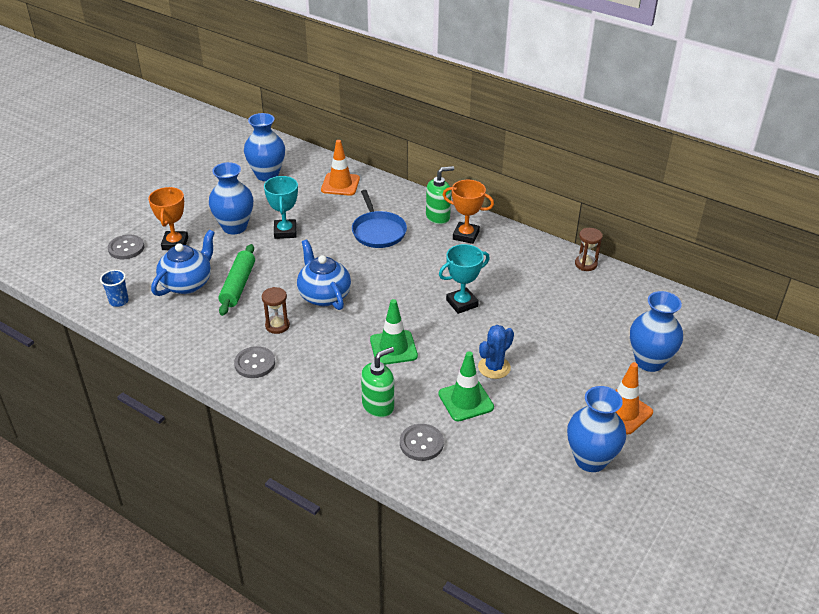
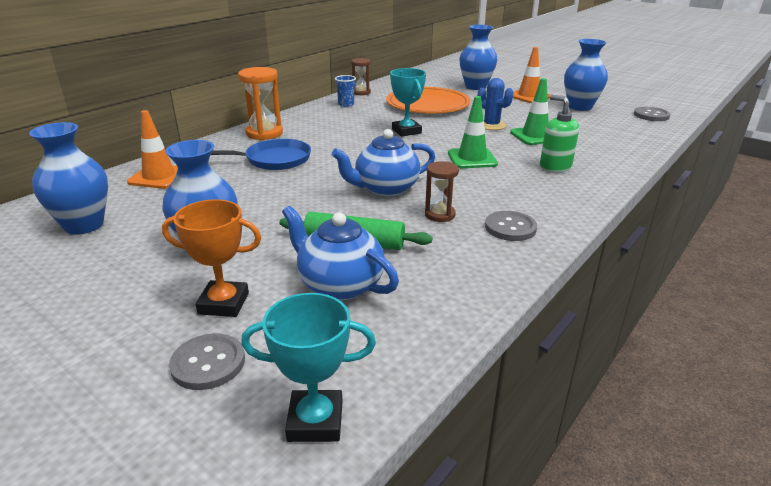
camera: 85 degrees left, 10 degrees down
(119, 301) = (374, 357): blue cup -> blue cup (346, 104)
(285, 232) = (244, 211): turquoise trophy -> turquoise trophy (315, 421)
(421, 443) = (593, 153): grey button -> grey button (651, 115)
(438, 217) = (264, 133): green soap dispenser -> orange hourglass
(466, 235) = (302, 125): orange trophy -> none
(557, 317) = (427, 104): none -> orange plate

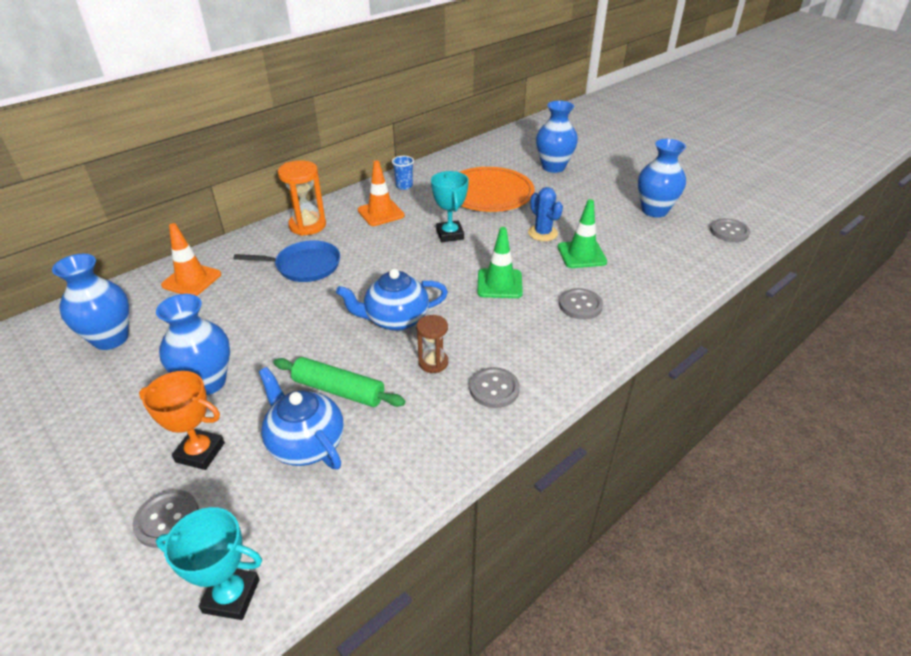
camera: 10 degrees right, 10 degrees up
(361, 92) = (427, 168): brown hourglass -> none
(528, 96) = (605, 188): orange traffic cone -> orange traffic cone (381, 213)
(555, 167) = (580, 305): green soap dispenser -> grey button

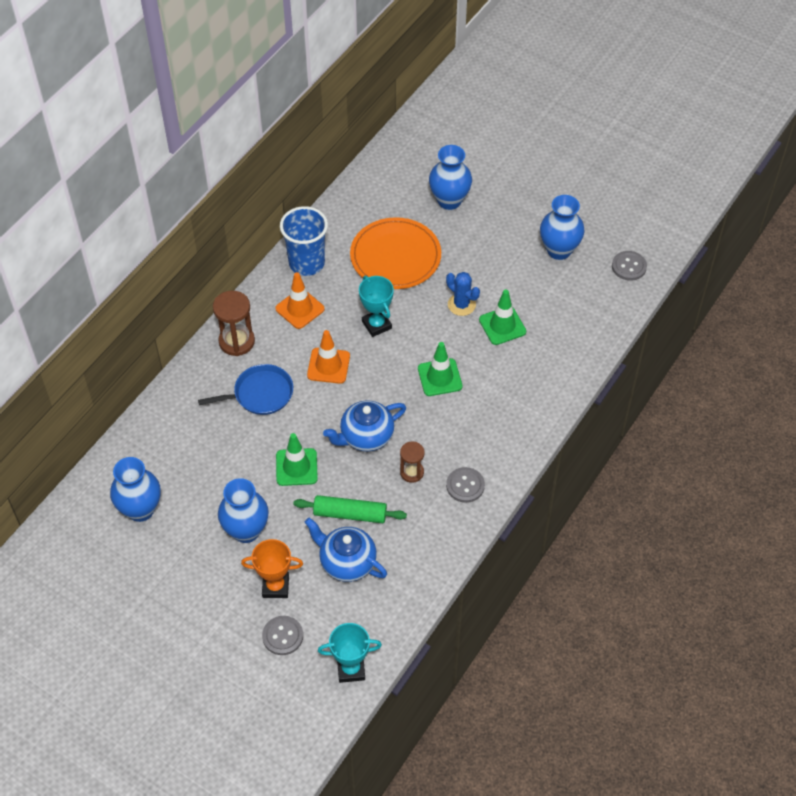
camera: 15 degrees left, 15 degrees up
(191, 280) = (167, 433): orange traffic cone -> orange traffic cone (328, 366)
(303, 333) = (296, 467): none -> green traffic cone
(307, 225) = (237, 341): orange hourglass -> brown hourglass
(404, 186) = (306, 263): blue cup -> blue cup, size x2.07
(580, 305) = (512, 387): grey button -> none

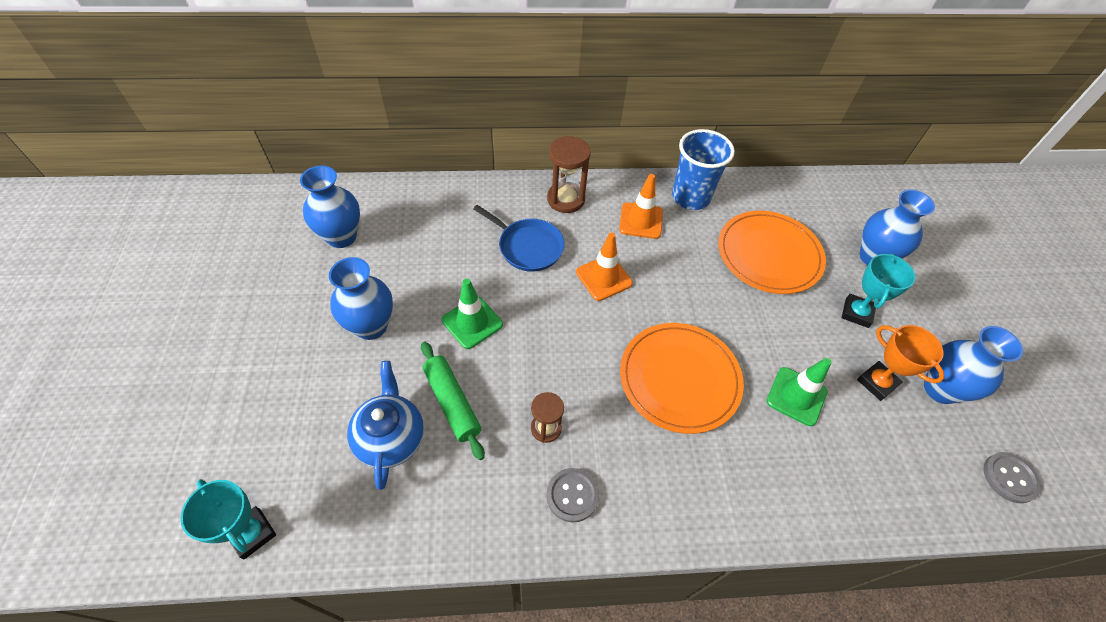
camera: 50 degrees right, 0 degrees up
(275, 586) = (321, 391): orange trophy -> orange trophy (877, 383)
(282, 636) = (262, 435): grey button -> none
(366, 436) = (554, 358): blue teapot -> none
(376, 325) = (683, 287): turquoise trophy -> turquoise trophy (856, 313)
(439, 377) = (679, 378): green traffic cone -> orange plate
(461, 304) = (779, 342): blue cactus -> none

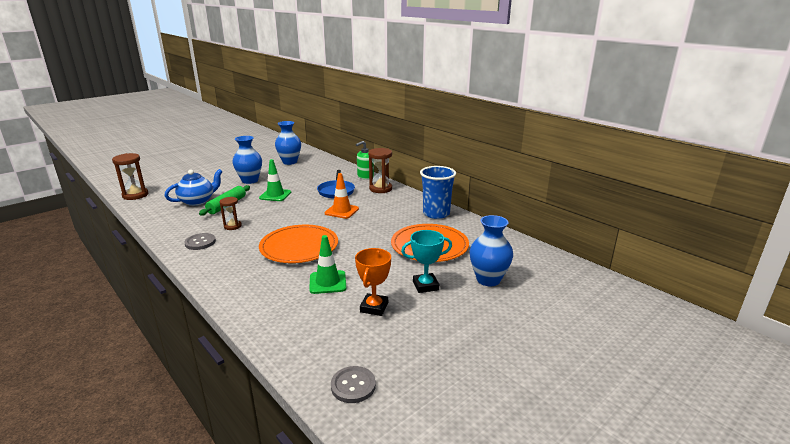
camera: 55 degrees right, 30 degrees down
(252, 533) = (135, 195): turquoise trophy -> brown hourglass
(506, 189) = (365, 177): none -> green soap dispenser
(641, 221) = (396, 207): orange traffic cone -> none
(940, 389) = (401, 334): blue vase -> none

